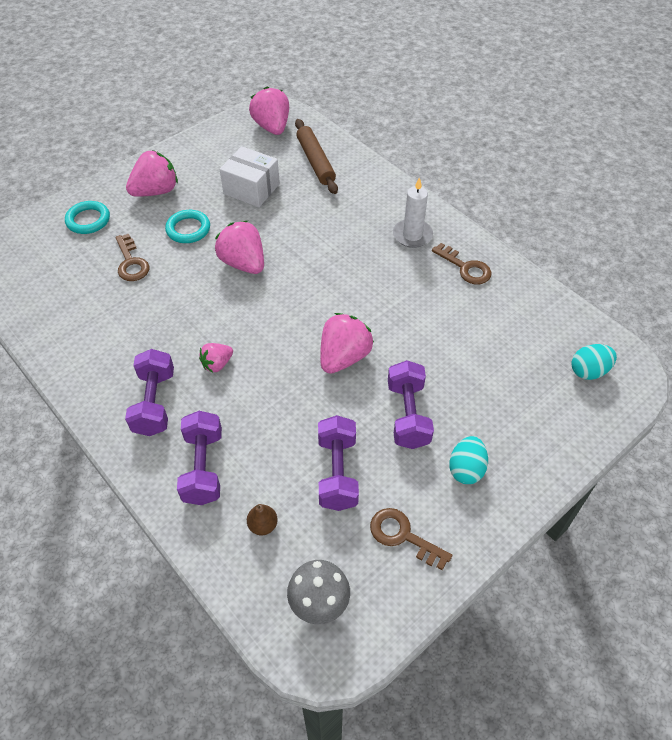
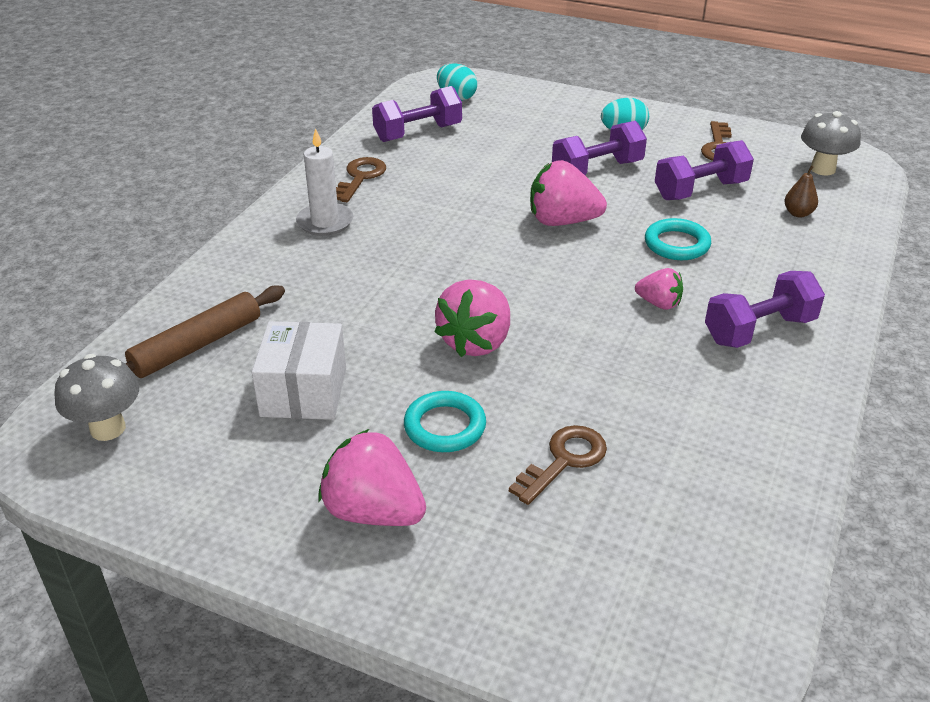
camera: 115 degrees left, 15 degrees down
(88, 220) = (509, 573): turquoise ring -> turquoise ring (677, 244)
(203, 467) = (789, 266): purple dumbbell -> purple dumbbell (418, 133)
(272, 127) = (108, 428): pink strawberry -> grey mushroom

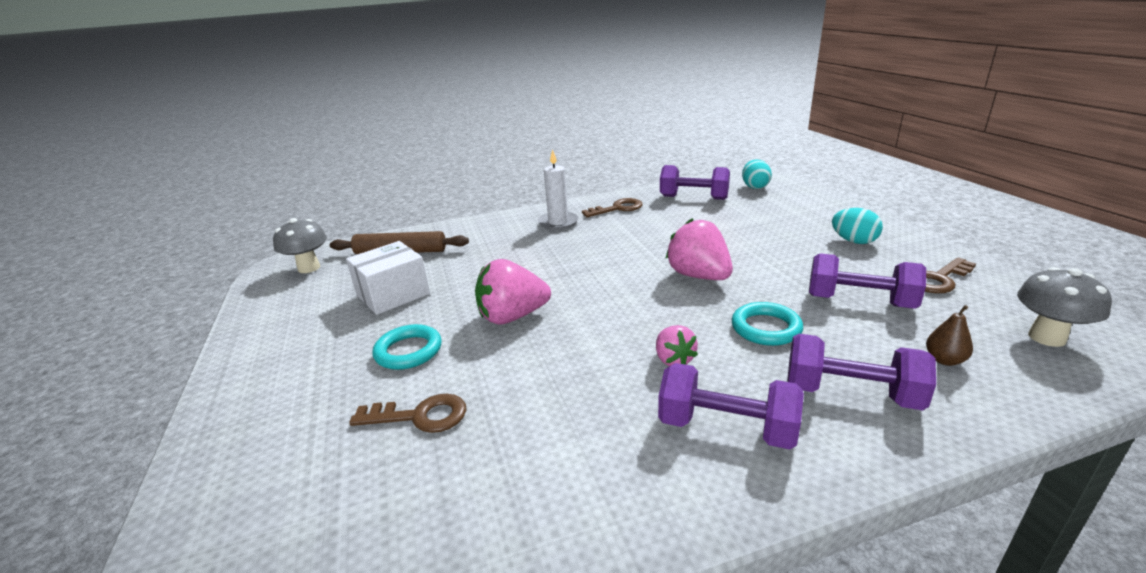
camera: 50 degrees right, 10 degrees down
(373, 511) = (297, 371): pink strawberry -> none
(597, 170) = (786, 256): purple dumbbell -> purple dumbbell (851, 394)

